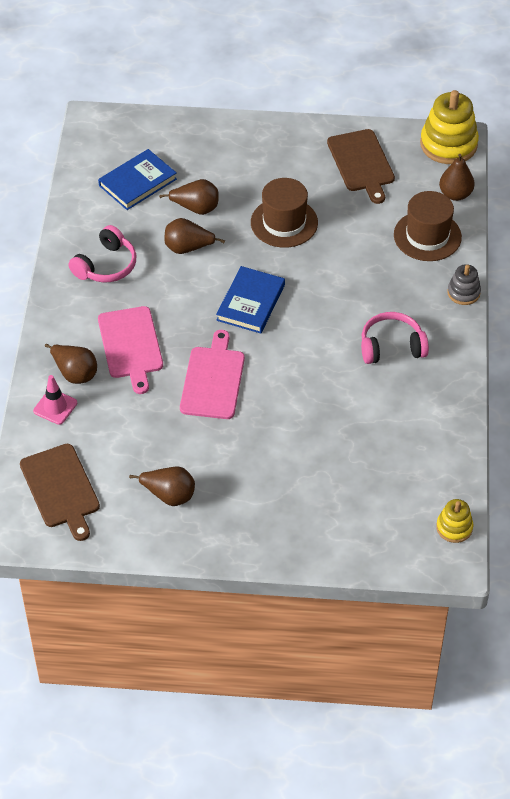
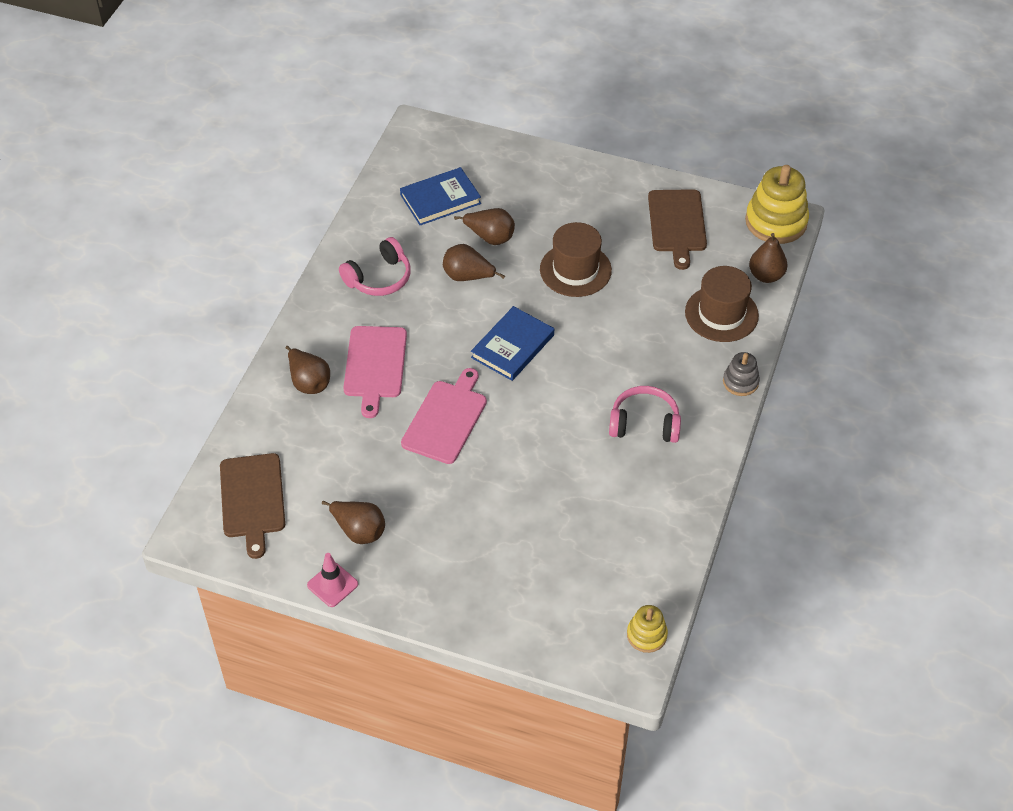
camera: 15 degrees right, 0 degrees up
(55, 407) = (277, 413): pink traffic cone -> pink traffic cone (332, 585)

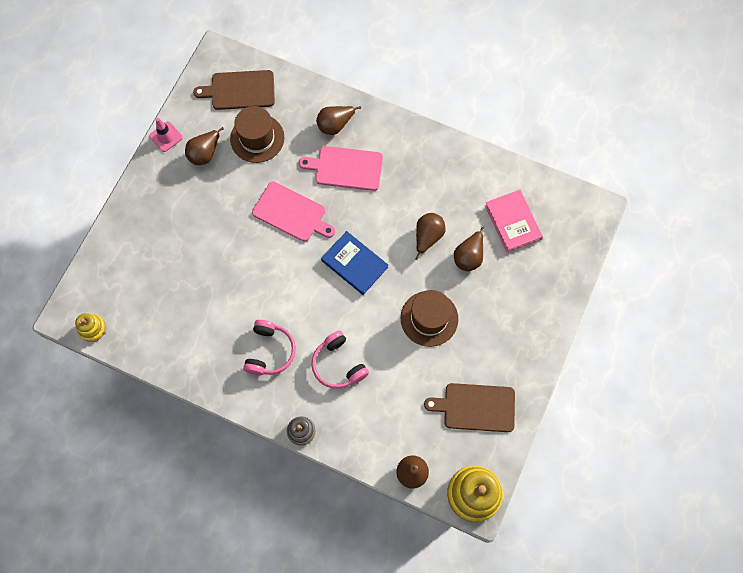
camera: 95 degrees right, 20 degrees up
(379, 278) = (431, 174): pink headphones -> pink headphones (338, 364)
(440, 199) = (512, 222): blue book -> pink book
(721, 314) = (373, 428): brown hat -> brown hat (257, 138)

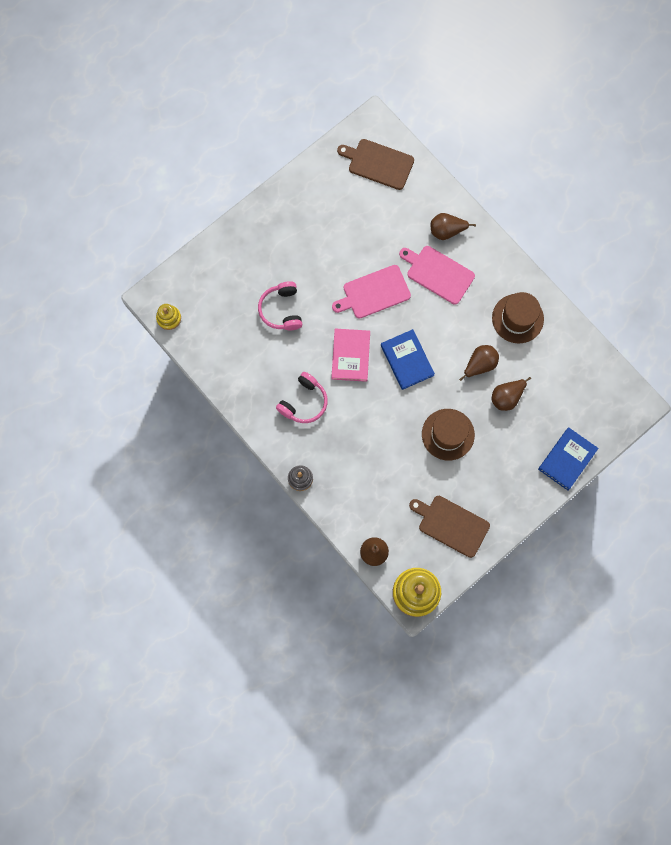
camera: 25 degrees right, 5 degrees up
(166, 137) = (297, 178): pink traffic cone -> none
(205, 153) = (324, 208): brown pear -> none
(257, 138) = (374, 213): brown hat -> brown hat (517, 318)
(291, 213) = (374, 292): pink cutting board -> pink cutting board turned 105 degrees clockwise
(338, 364) = (355, 438): pink headphones -> pink headphones (281, 310)
(512, 222) = (559, 384): pink book -> pink book (350, 356)
(556, 290) = (567, 459): none -> blue book

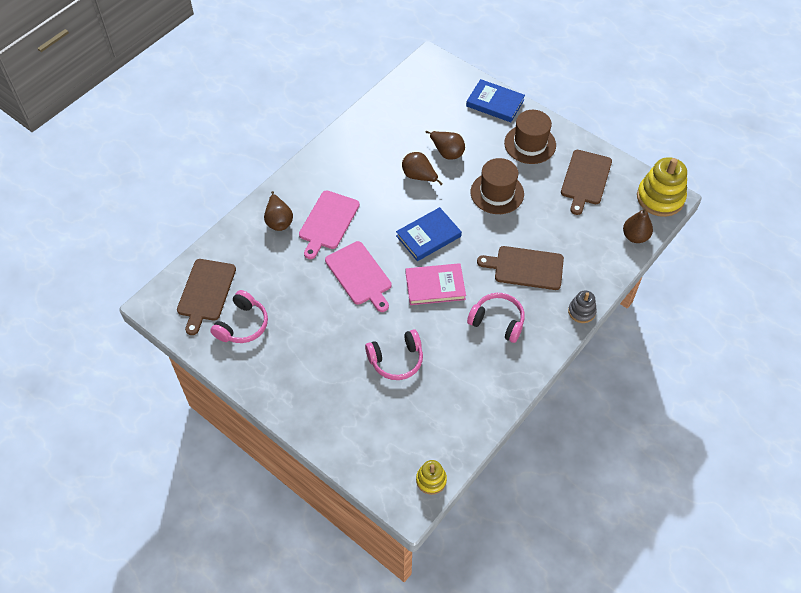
camera: 100 degrees left, 20 degrees down
(340, 190) = (242, 325): none -> pink headphones
(356, 440) = (525, 268): none -> brown cutting board
(517, 318) = (364, 153): brown hat -> brown hat (530, 144)

